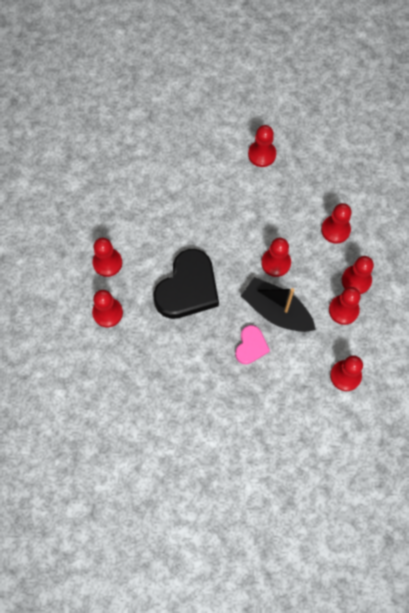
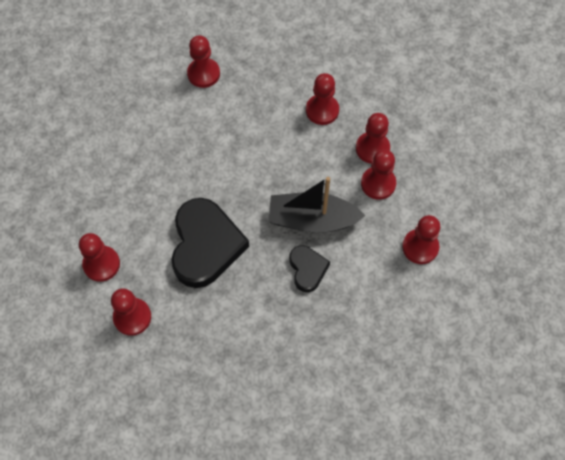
camera: 30 degrees left, 5 degrees down
(251, 346) = (307, 269): pink heart -> black heart
(276, 263) = (282, 172): red pawn -> none

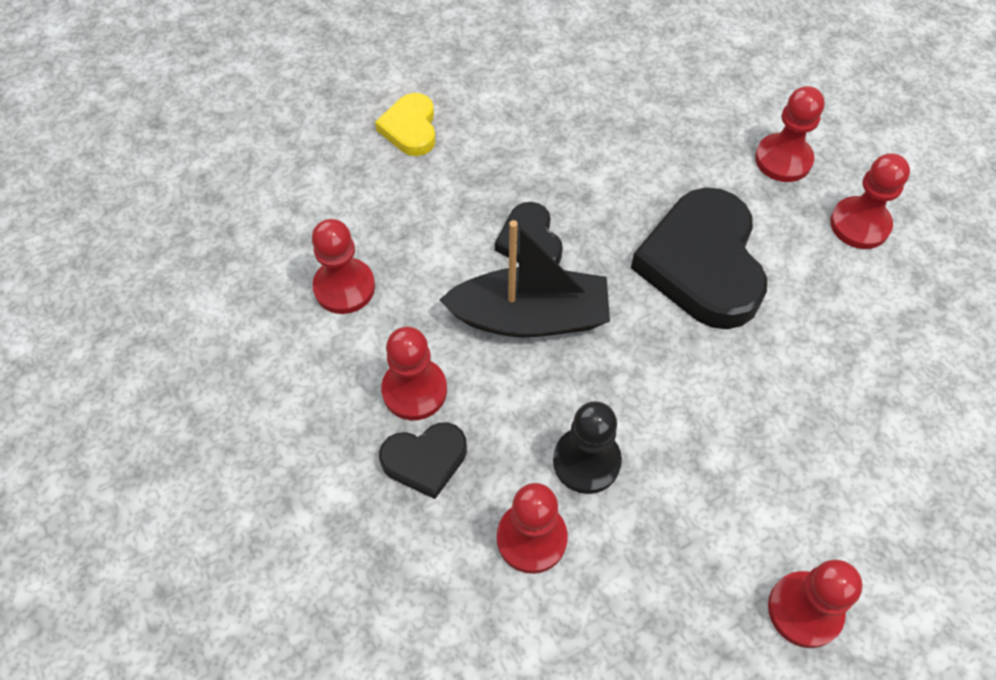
camera: 175 degrees right, 5 degrees down
(291, 142) = (586, 461): none -> black pawn
(372, 148) = (425, 460): red pawn -> black heart
(382, 365) = (410, 128): none -> yellow heart

